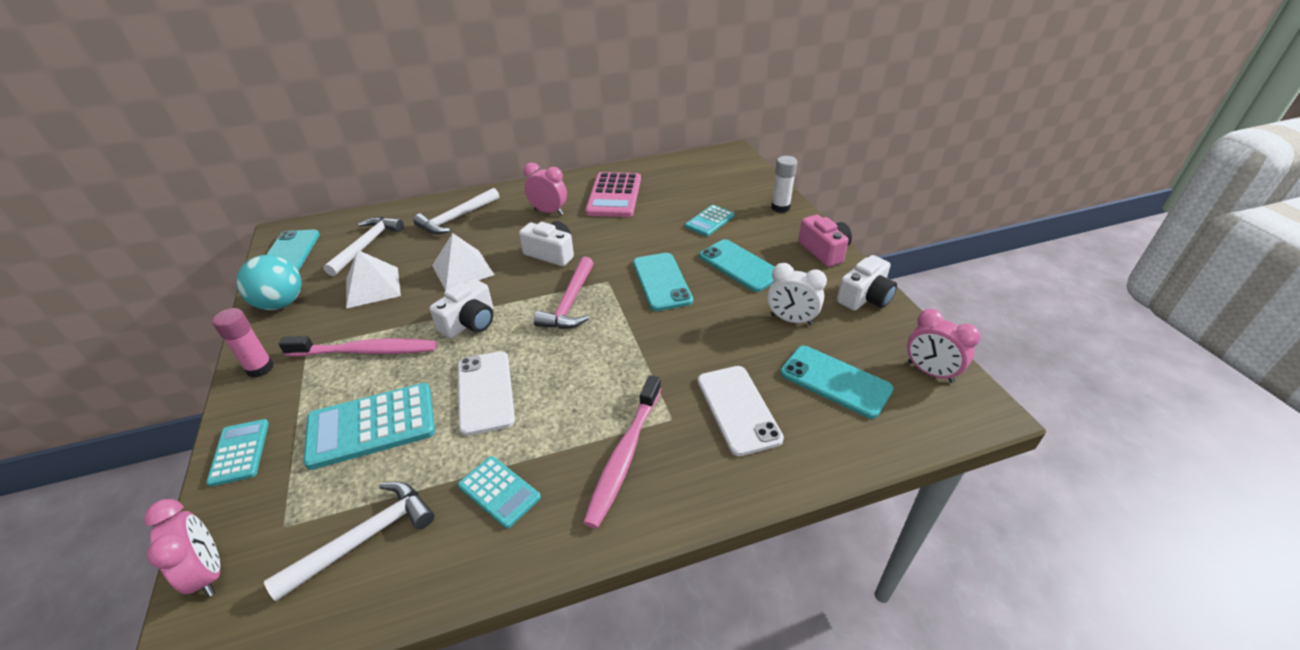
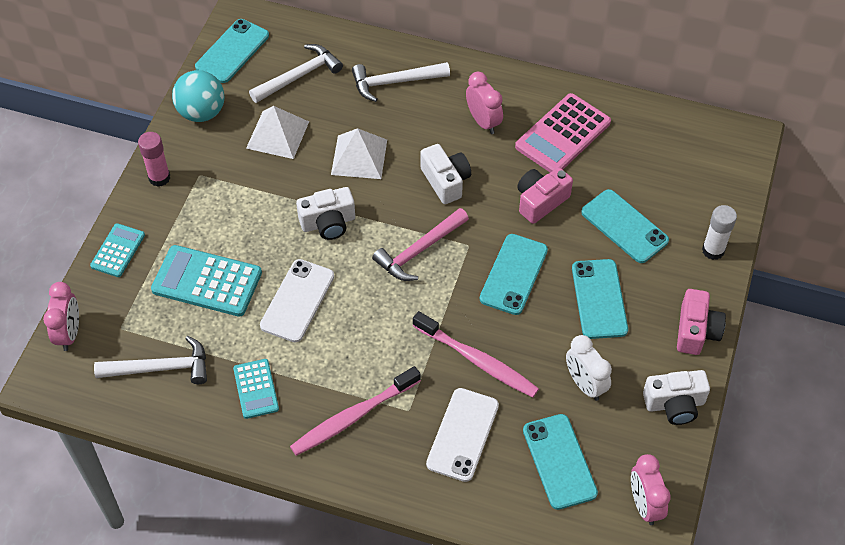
camera: 35 degrees right, 15 degrees up
(366, 351) = (237, 206): pink toothbrush -> pink toothbrush (477, 360)
(636, 234) = (540, 201): none -> pink camera
(710, 221) = (624, 226): turquoise calculator -> turquoise phone

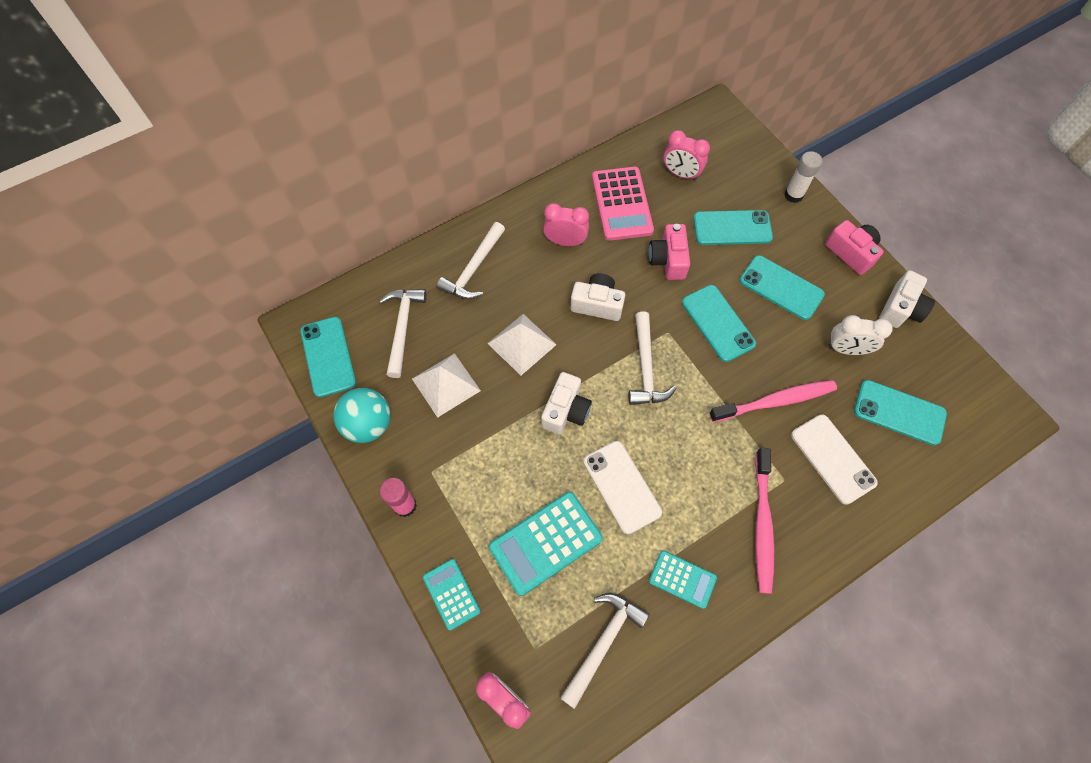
camera: 50 degrees left, 10 degrees up
(419, 251) = (646, 367): pink hammer -> white hammer
(644, 505) = (969, 386): pink clock -> pink clock (680, 174)

